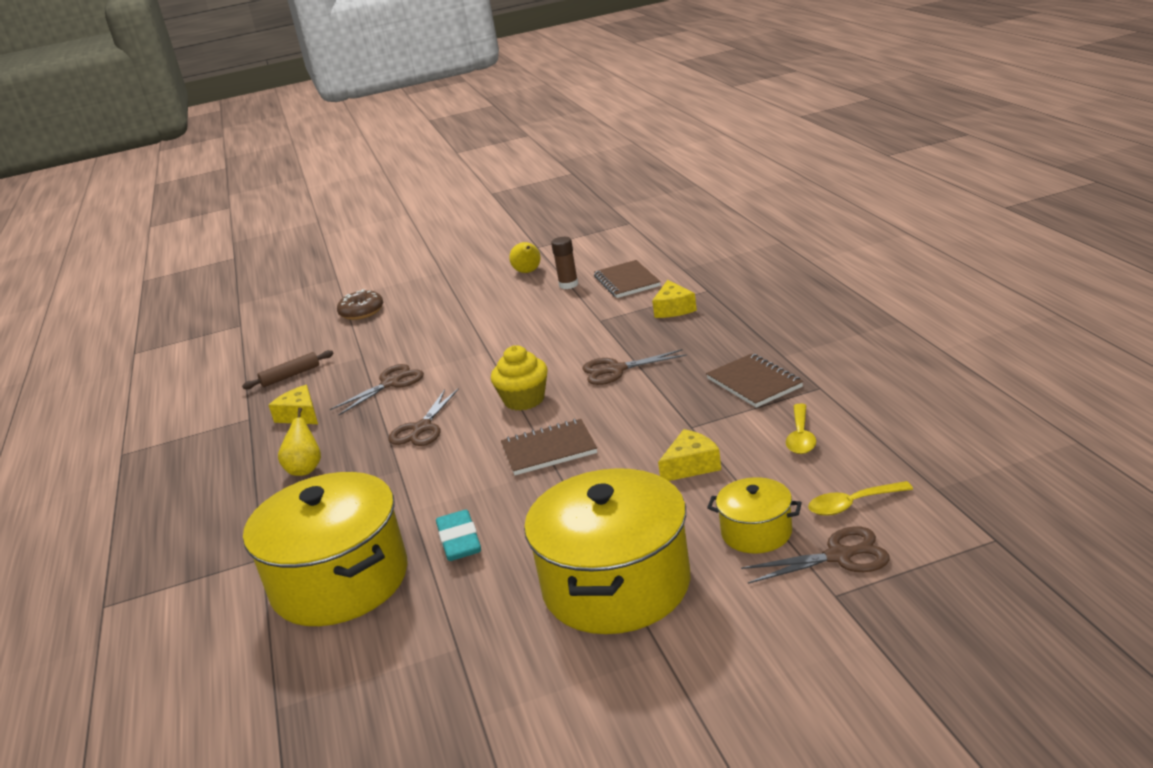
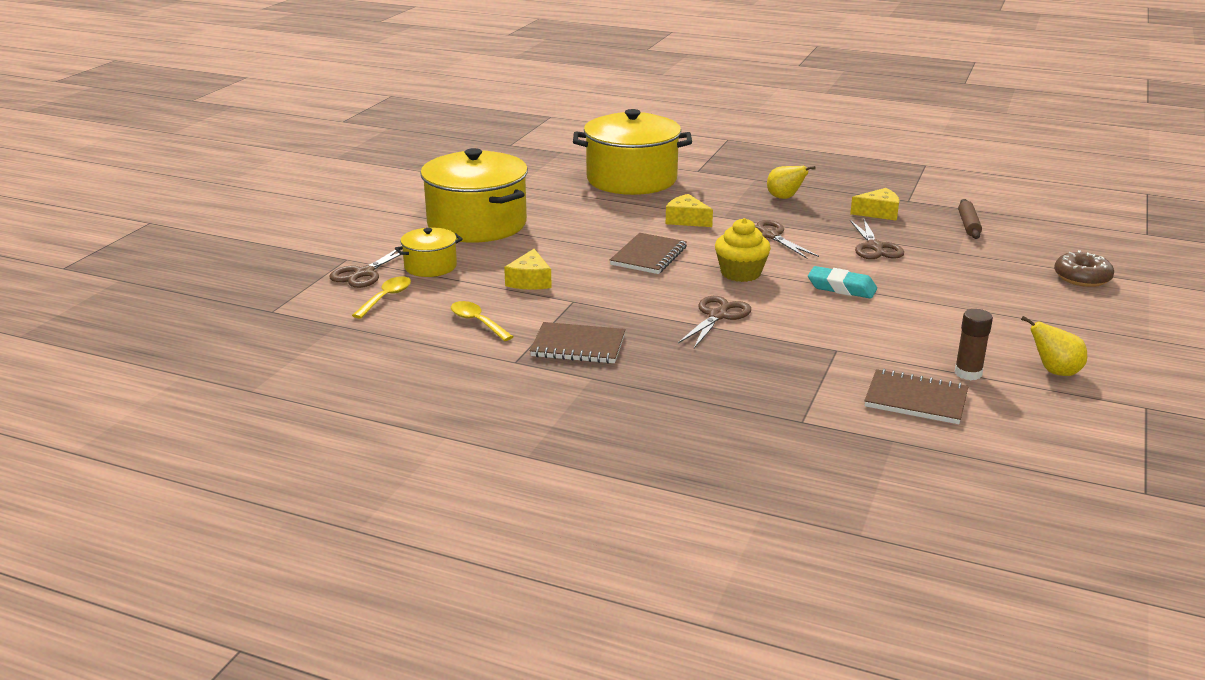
camera: 125 degrees right, 0 degrees up
(459, 541) = (603, 208): turquoise eraser -> turquoise eraser (841, 288)
(673, 309) = (791, 386): yellow cheese -> yellow cheese (686, 220)

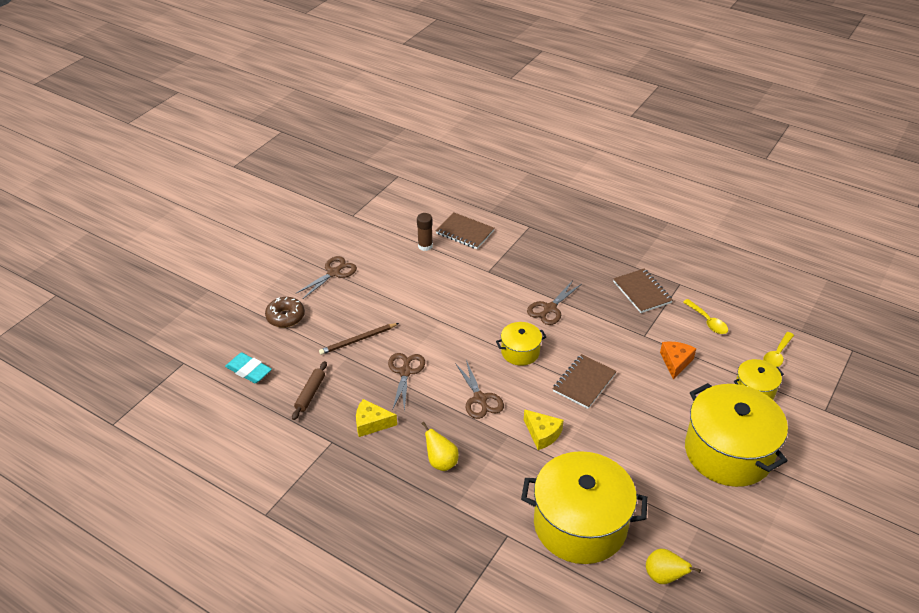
camera: 170 degrees left, 15 degrees up
(364, 273) = (803, 388): brown scissors -> brown scissors (333, 273)
(530, 281) = (675, 362): yellow cheese -> orange cheese
(578, 346) = (642, 292): brown notebook -> brown notebook turned 45 degrees clockwise
(740, 273) = (520, 352): yellow cupcake -> yellow pot
(841, 288) = (456, 326): turquoise eraser -> turquoise eraser (249, 371)
(960, 266) = (358, 340): none -> brown pencil
(1054, 371) = (377, 242): yellow pear -> yellow pear (663, 577)

